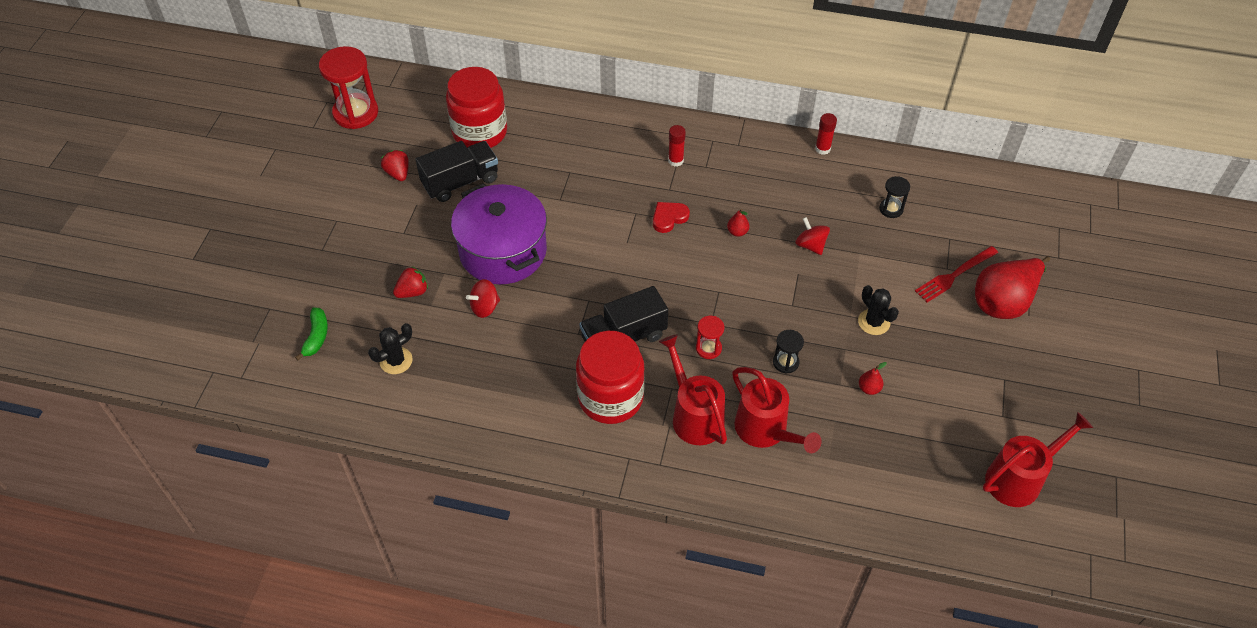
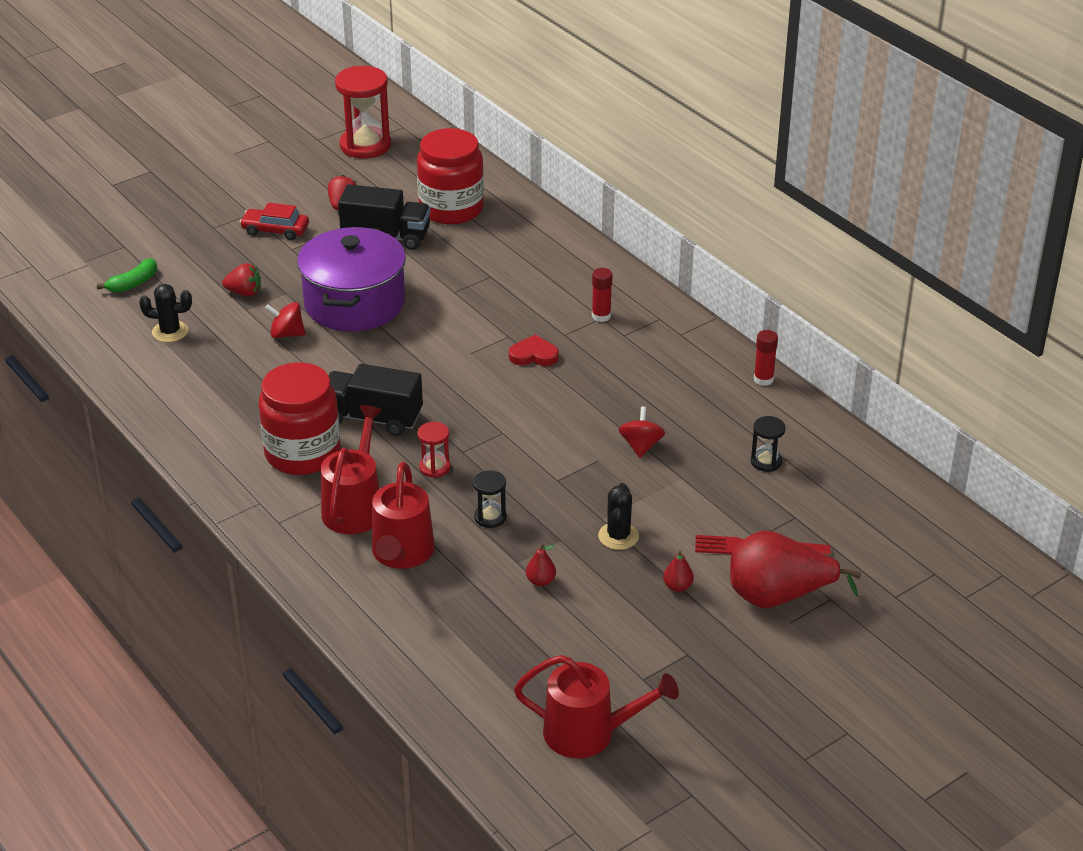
camera: 40 degrees right, 15 degrees down
(373, 224) = (275, 230): none -> red car
(737, 232) = (583, 399): red pear -> red pear (677, 586)

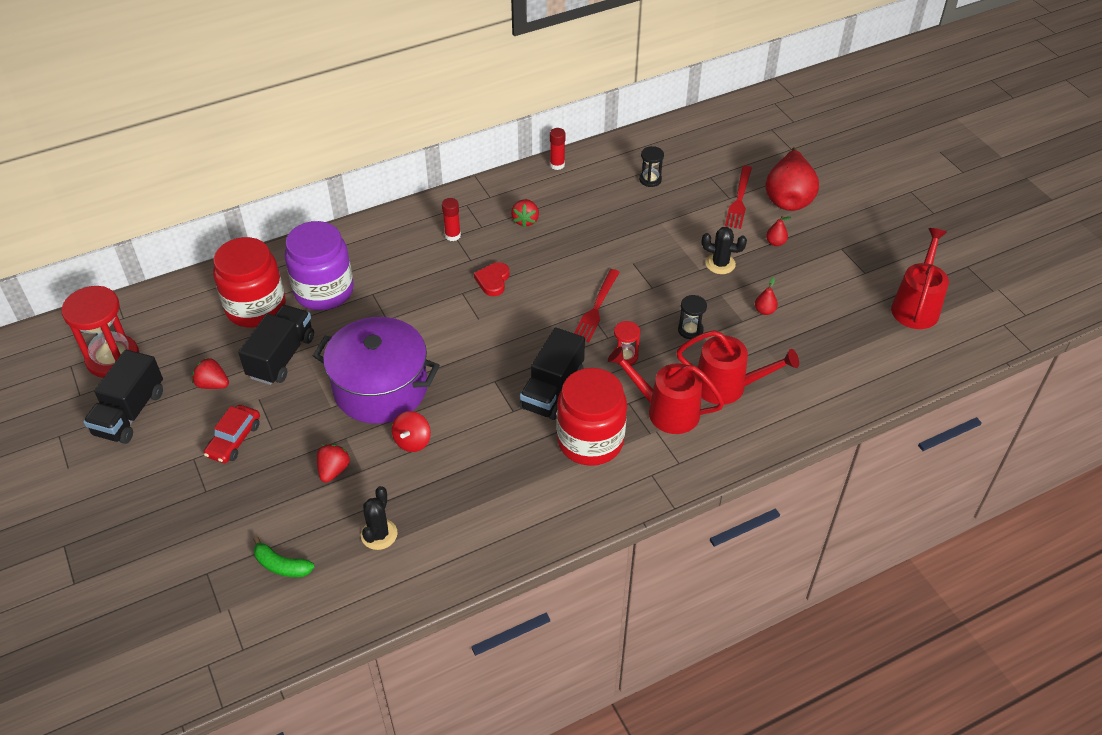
camera: 80 degrees left, 10 degrees up
(133, 283) = (281, 565): green banana -> green banana turned 150 degrees clockwise
(300, 169) = (130, 413): none -> black truck
(486, 245) = (324, 291): none -> purple jar
(509, 438) = (596, 308): none -> red fork
(641, 446) = (620, 237): red spinning top -> none
(646, 366) = (525, 220): none -> red strawberry

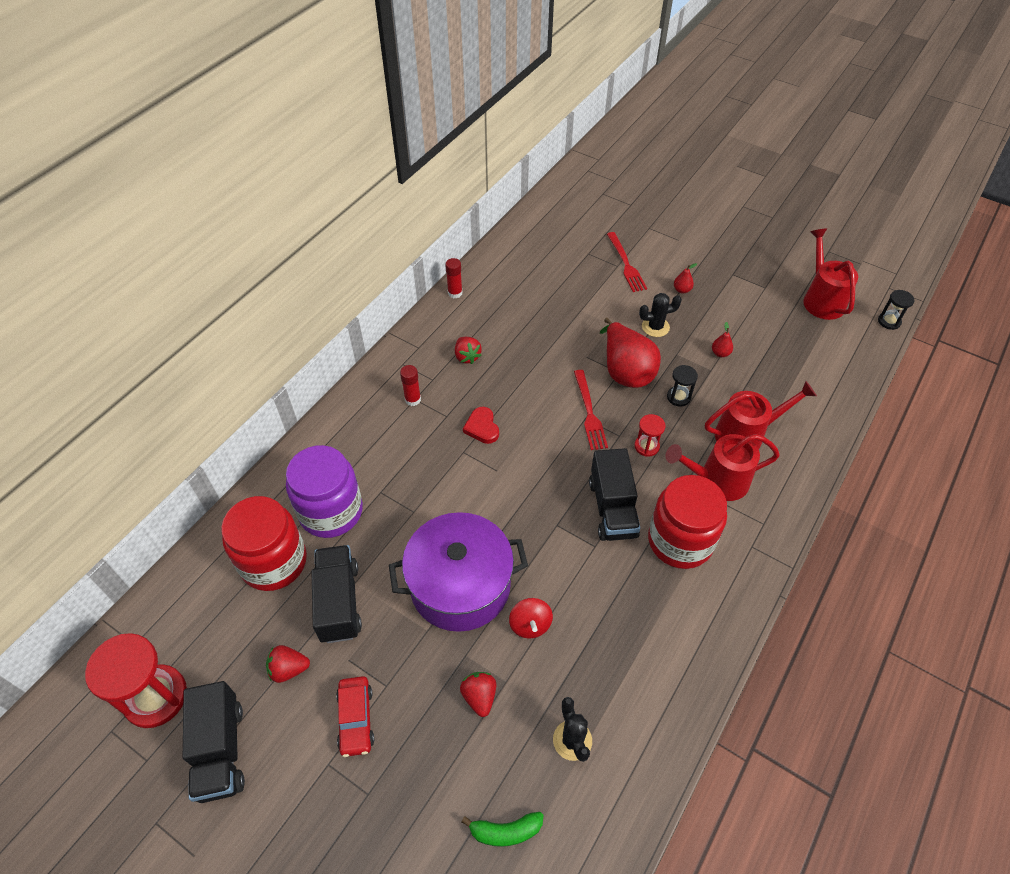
camera: 30 degrees left, 5 degrees up
(650, 180) = (543, 275): black hourglass -> black hourglass (889, 321)
(788, 198) = (661, 247): red pear -> red pear (625, 370)

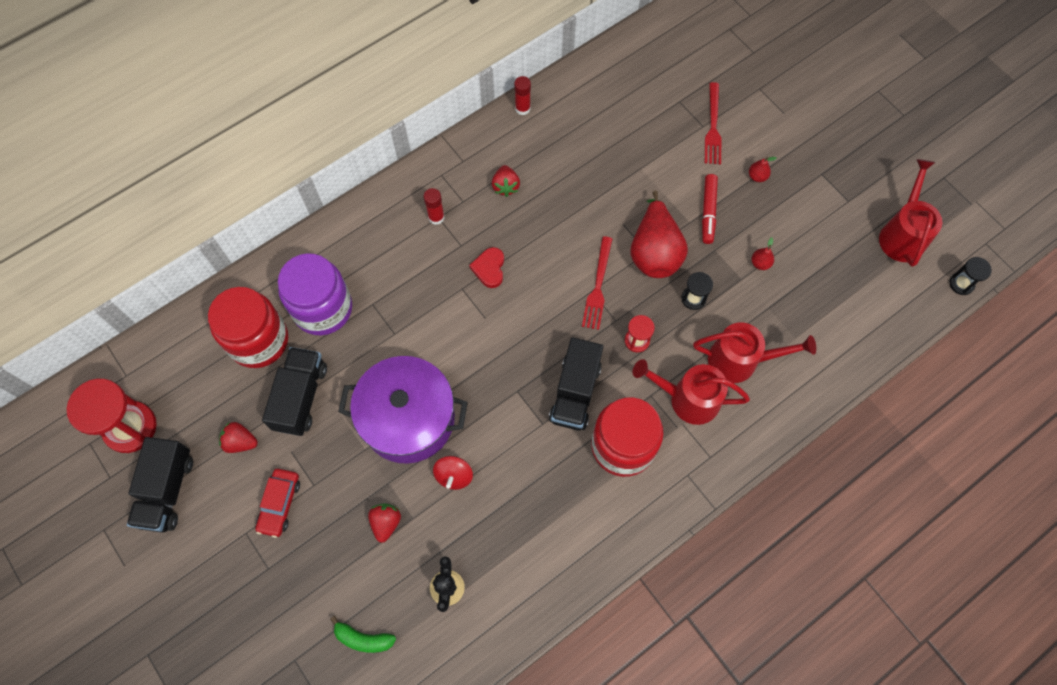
camera: 20 degrees right, 15 degrees up
(655, 327) = (708, 212): black cactus -> red marker

